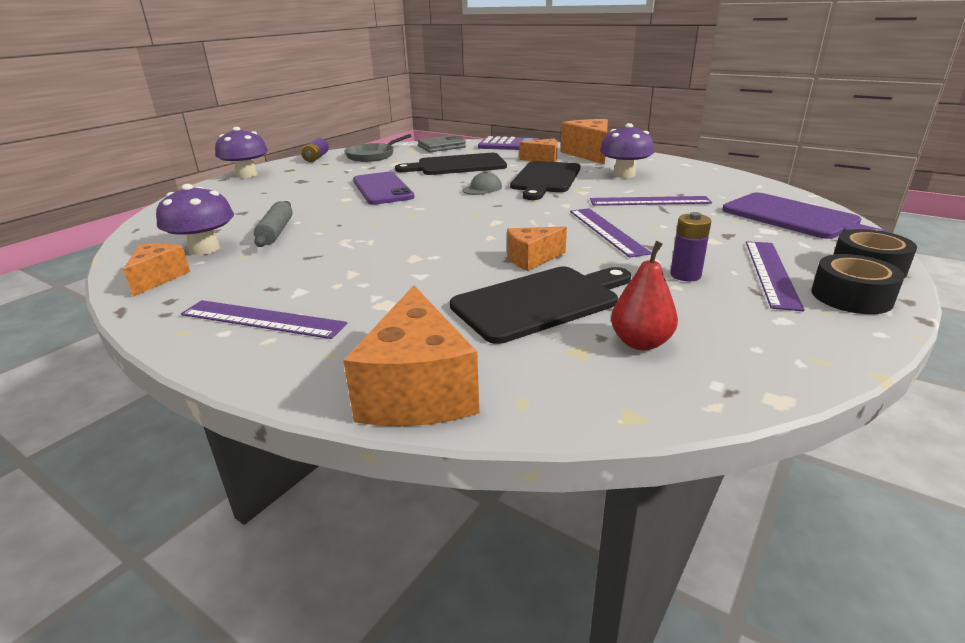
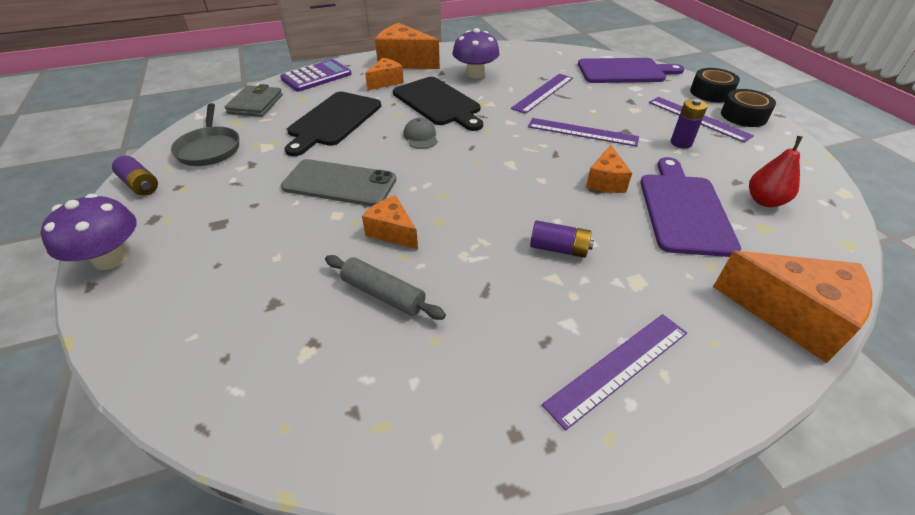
camera: 55 degrees left, 15 degrees up
(158, 278) = (434, 433): orange cheese -> orange cheese (392, 232)
(204, 249) = (375, 368): purple mushroom -> none
(382, 189) = (339, 183): purple phone -> grey phone
(394, 266) = (559, 249): none -> purple battery
(540, 302) = (683, 209): black cutting board -> purple cutting board

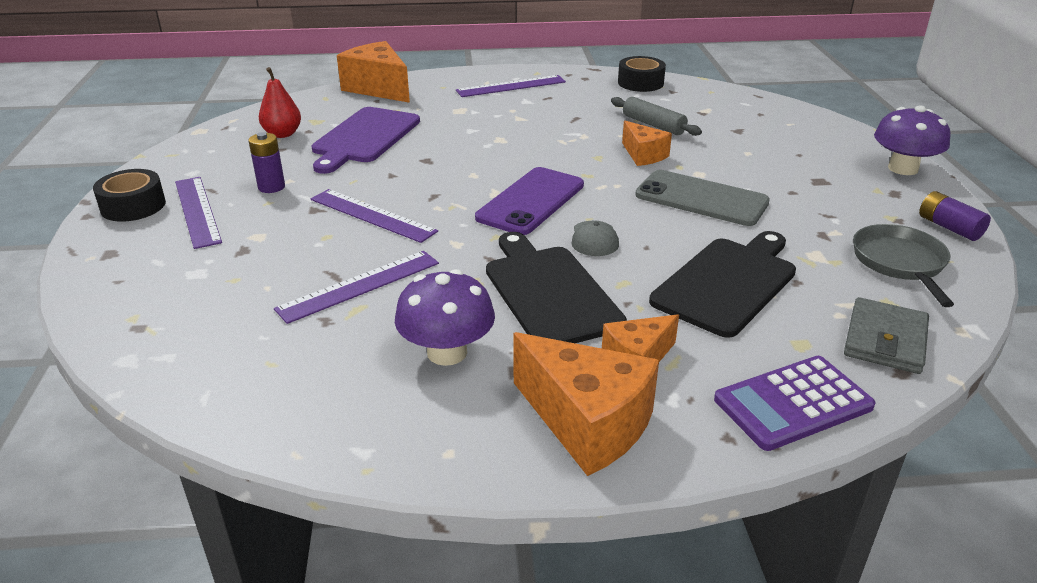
camera: 165 degrees left, 10 degrees down
(478, 160) = (531, 201): none -> purple phone
(559, 249) = (502, 130): purple battery -> none
(605, 181) = (408, 165): orange cheese -> none
(624, 71) = (159, 311): purple cutting board -> none
(711, 93) = (102, 245): black tape -> black tape (640, 83)

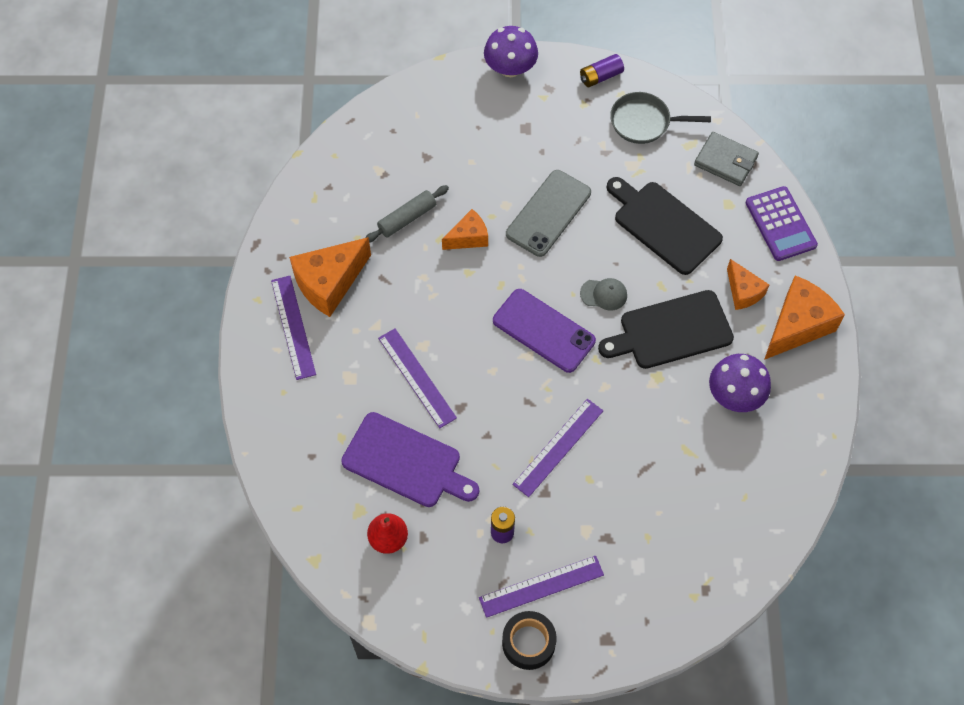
camera: 85 degrees left, 30 degrees up
(359, 285) = (659, 450): purple ruler -> purple ruler (416, 378)
(378, 88) = (278, 456): orange cheese -> orange cheese (329, 283)
(640, 83) = (303, 209): black tape -> none

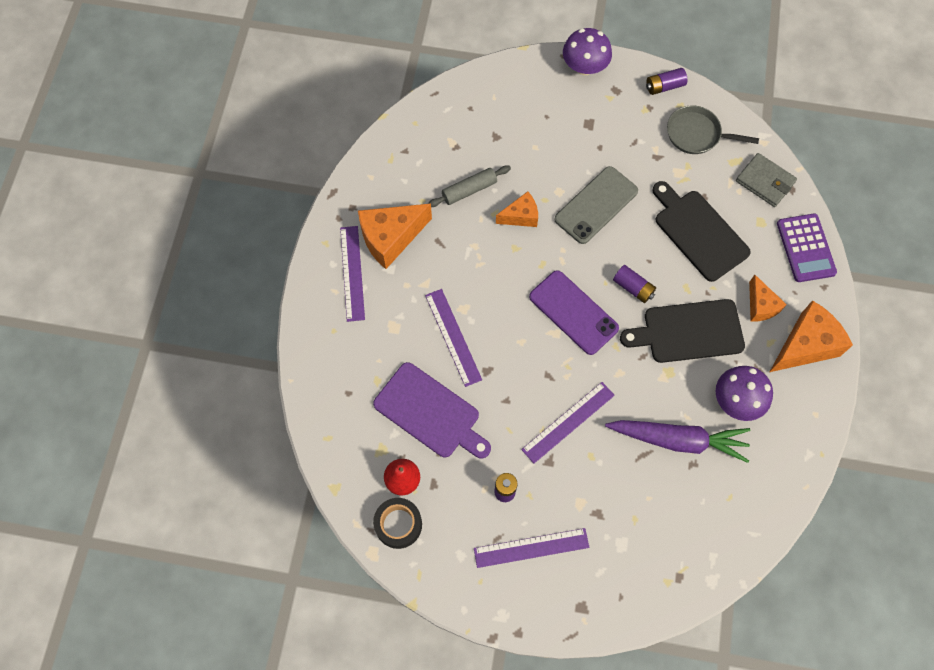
camera: 10 degrees right, 5 degrees up
(528, 643) = (511, 598): black tape -> black tape (398, 524)
(604, 294) = (633, 288): grey cap -> purple battery
(680, 446) = (678, 440): none -> purple carrot

